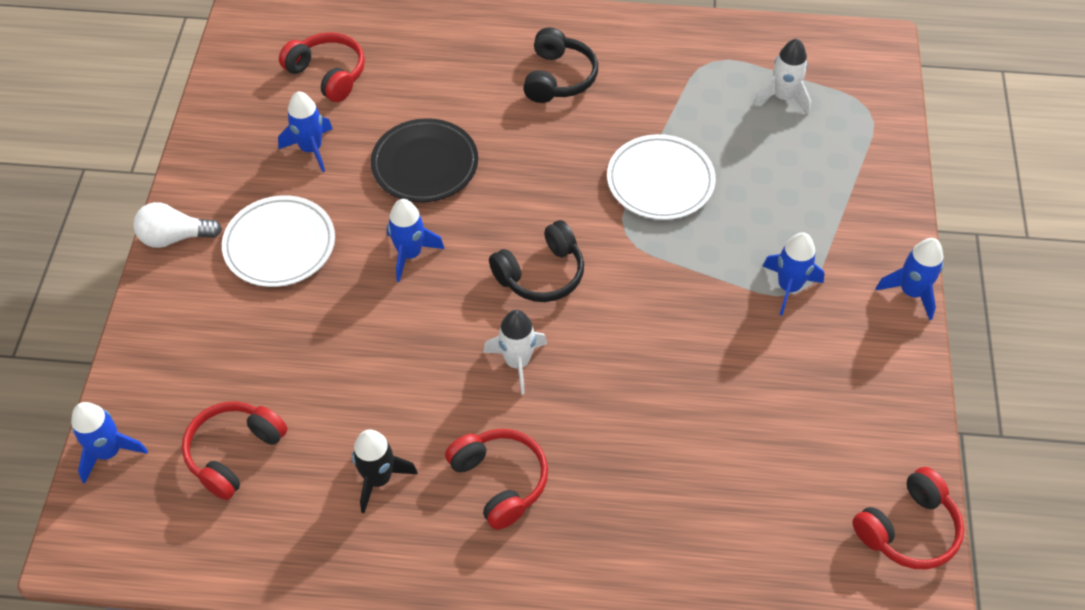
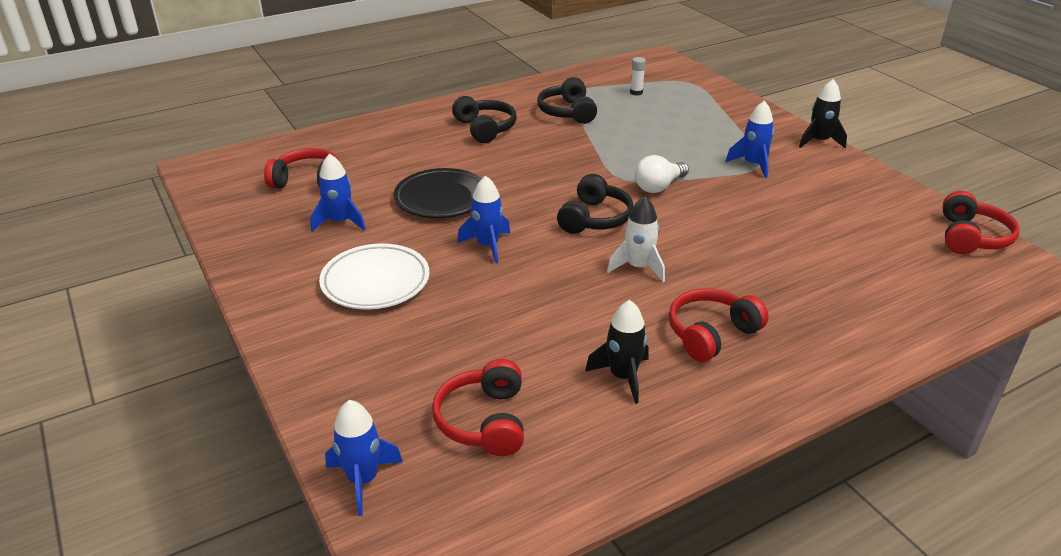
camera: 35 degrees left, 20 degrees down
(175, 237) = (273, 314): white light bulb -> white light bulb (659, 187)
(500, 481) = (711, 334): red headphones -> red headphones turned 60 degrees counterclockwise
(660, 181) = (613, 149): white plate -> none
(670, 93) = (567, 112): none -> black headphones
(783, 97) = (636, 92): white rocket -> white glue stick
(911, 292) = (819, 141): blue rocket -> black rocket

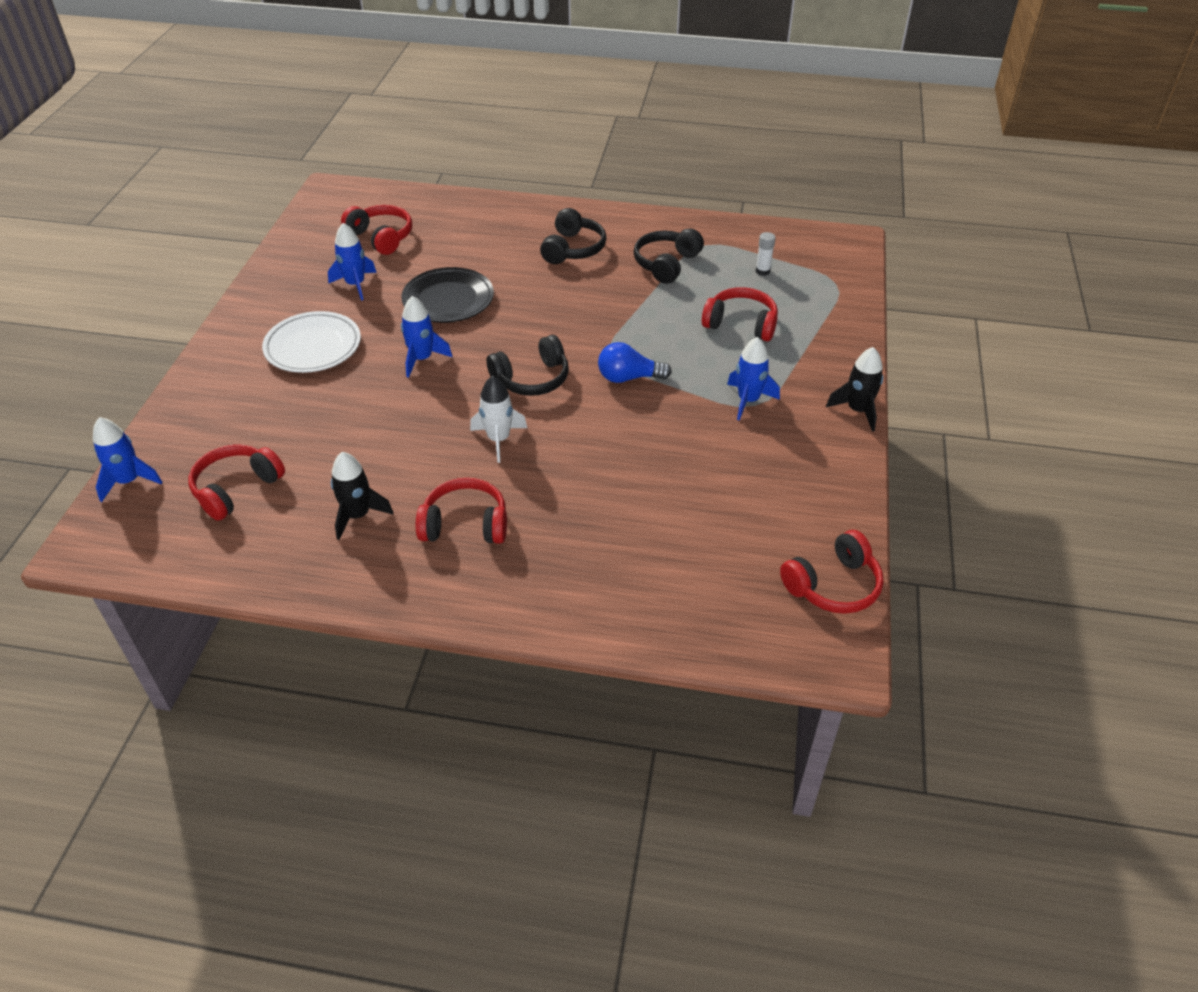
camera: 40 degrees right, 10 degrees up
(659, 187) = (628, 378): white light bulb -> blue light bulb
(674, 126) = (741, 324): none -> red headphones

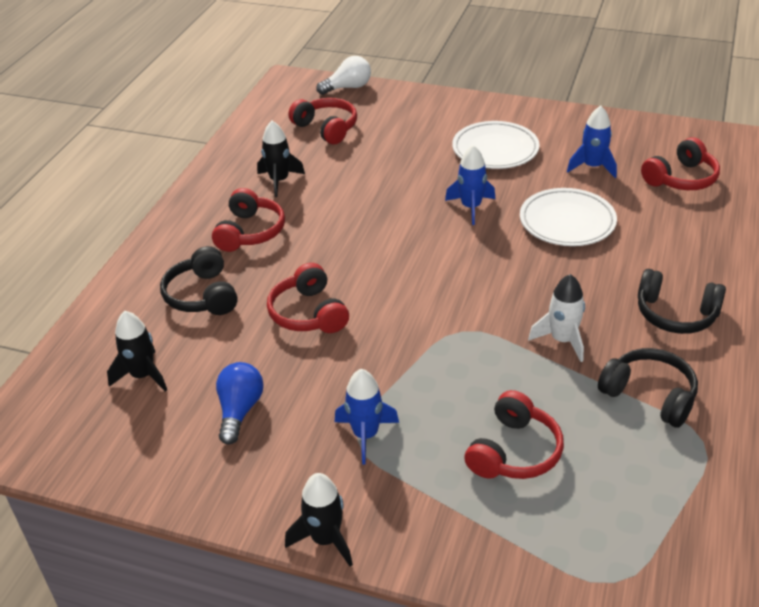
camera: 100 degrees right, 5 degrees down
(129, 481) = (348, 87): blue rocket -> white light bulb
(448, 300) = (567, 222): black plate -> white plate
(498, 439) = (347, 251): white rocket -> white rocket (562, 340)
(532, 379) = (431, 273): black headphones -> black headphones (202, 295)
(628, 378) = (422, 341): blue light bulb -> blue light bulb (240, 411)
(717, 564) = (143, 375): none -> black rocket
(762, 271) = (639, 496): white glue stick -> none
(833, 585) = (79, 456): red headphones -> red headphones (308, 313)

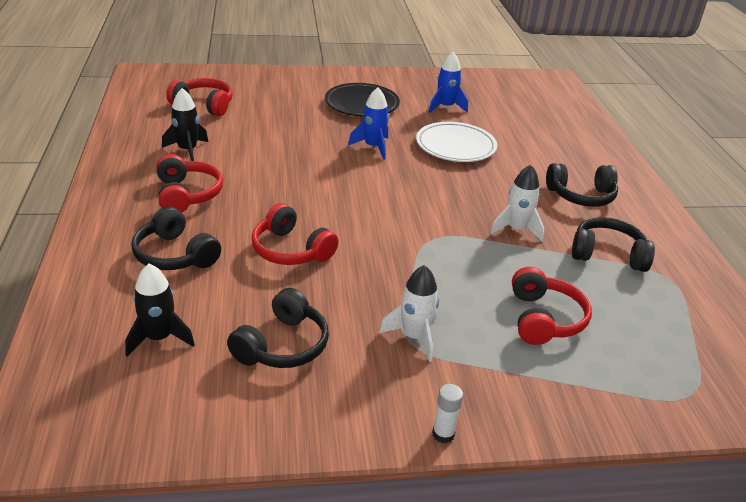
camera: 30 degrees left, 5 degrees down
(240, 411) = (282, 345): blue light bulb -> black headphones
(325, 539) = (443, 434): black rocket -> white glue stick
(348, 87) = (202, 73): white light bulb -> none
(365, 435) = (414, 337): blue rocket -> white rocket
(495, 150) = (362, 104): white plate -> black plate
(681, 179) = (514, 107): red headphones -> none

